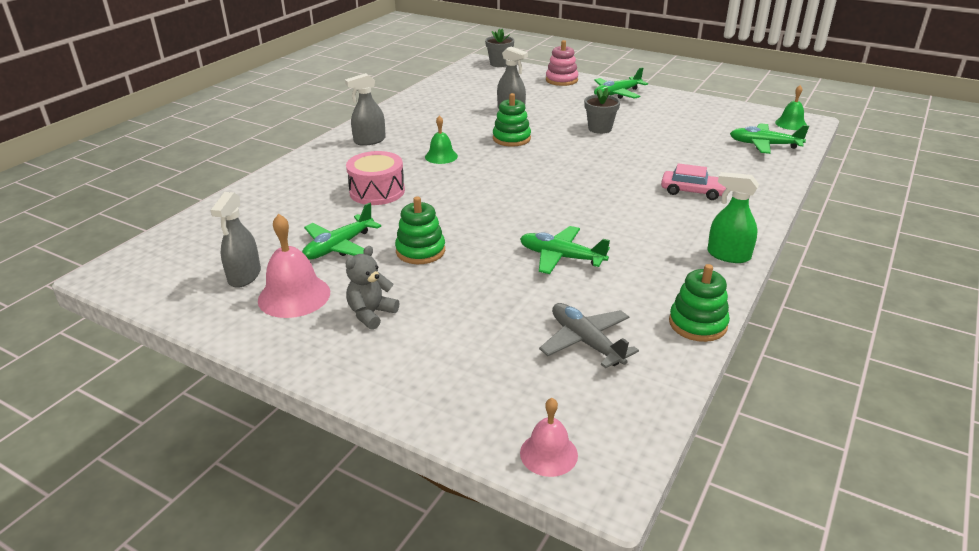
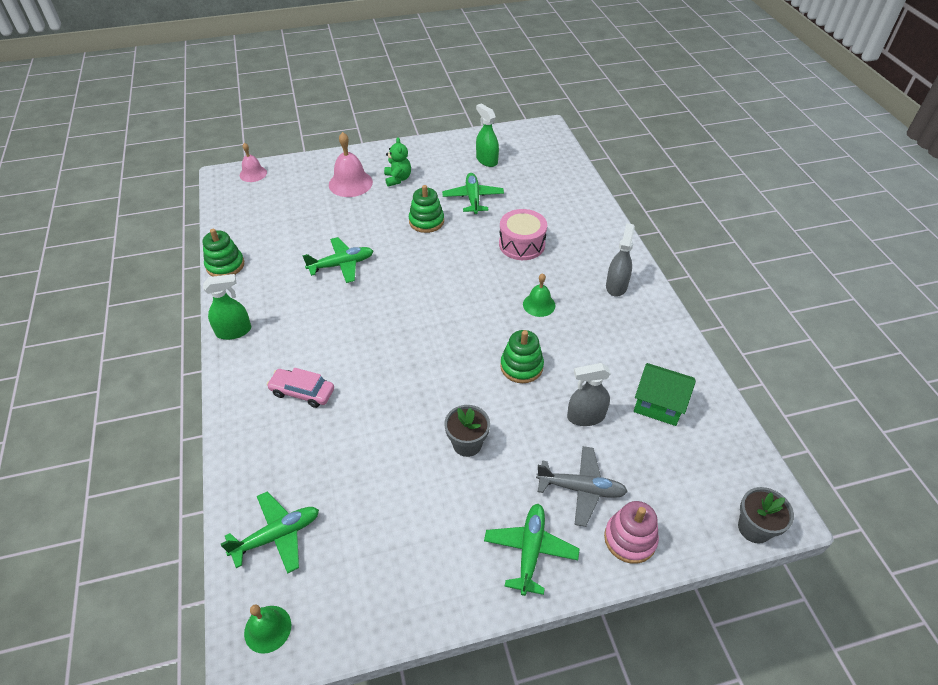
camera: 135 degrees right, 15 degrees up
(244, 276) = (486, 160): grey spray bottle -> green spray bottle
(294, 296) = (446, 166): pink bell -> pink bell (350, 183)
(371, 314) = (398, 179): grey teddy bear -> green teddy bear
(462, 98) = (658, 405): none -> green house
(586, 342) = (278, 223): grey plane -> grey plane (581, 489)
(693, 191) = (302, 392): pink car -> pink car turned 45 degrees clockwise

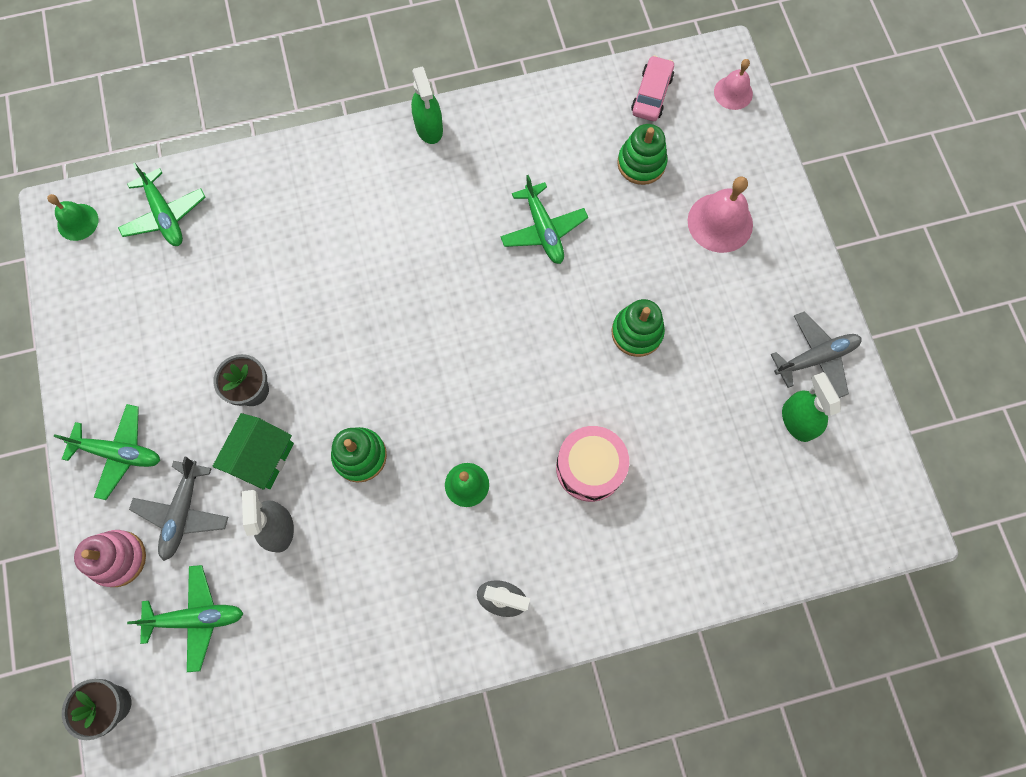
camera: 90 degrees right, 25 degrees up
(225, 265) = (541, 96): green stacking toy -> green stacking toy (641, 163)
(302, 392) = (336, 213): pink car -> pink car (651, 94)
(398, 179) = (735, 287): green teddy bear -> none
(447, 151) = (815, 358): none -> grey plane
(473, 198) = (695, 398): green plane -> green plane (196, 618)
(486, 160) = (797, 420): green spray bottle -> green spray bottle turned 75 degrees counterclockwise
(658, 405) = (289, 623): green house -> green house (262, 457)

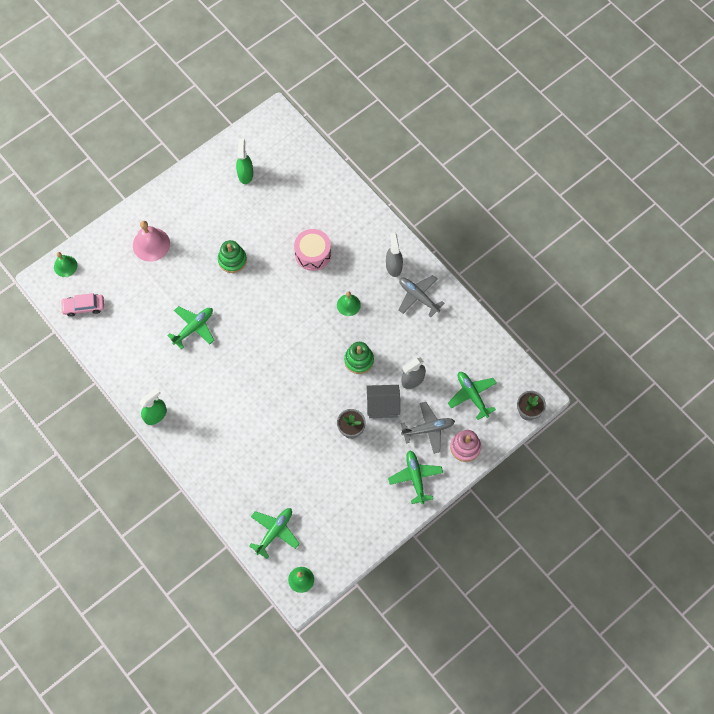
camera: 115 degrees left, 5 degrees down
(262, 457) = (382, 406): green house -> grey house
(641, 163) = (131, 295): green stacking toy -> none
(733, 92) = (65, 266): pink bell -> green bell
(797, 420) = (245, 174): green spray bottle -> green spray bottle turned 135 degrees clockwise
(815, 358) = (208, 176): grey plane -> grey plane (418, 297)

